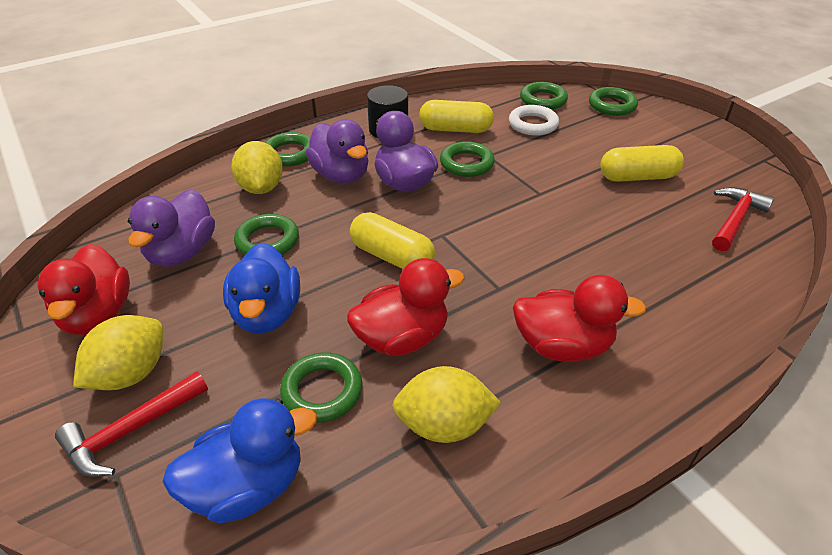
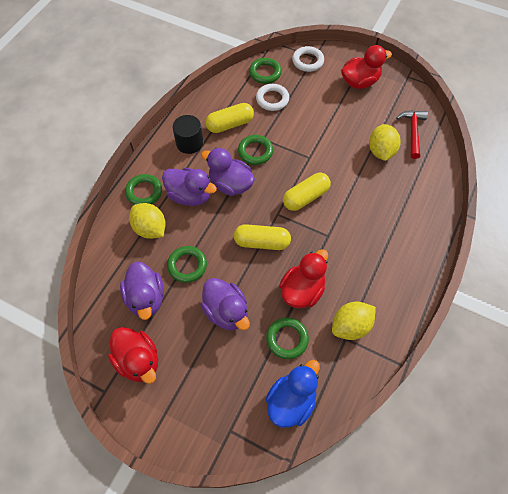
camera: 30 degrees left, 20 degrees up
(130, 431) = (217, 408): red hammer -> none
(131, 373) = (189, 381): yellow lemon -> yellow lemon (381, 151)
(267, 314) = (226, 312): blue duck -> purple duck
(562, 346) = (375, 256): red duck -> red duck (360, 82)
(612, 105) = (307, 61): green ring -> white ring
(637, 177) = (352, 120): yellow capsule -> yellow capsule (305, 197)

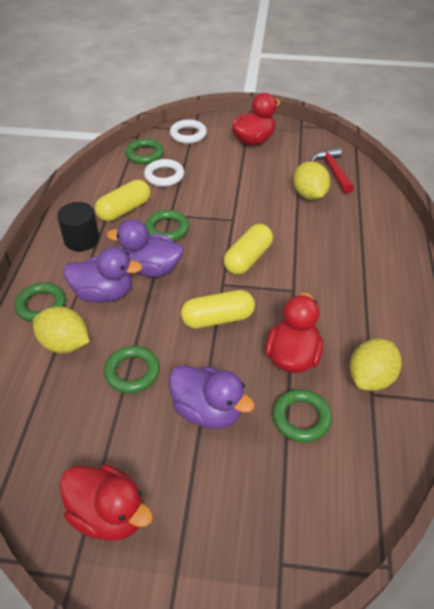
camera: 20 degrees left, 15 degrees down
(146, 298) = (90, 428): purple duck -> none
(291, 401) = (344, 492): blue duck -> none

